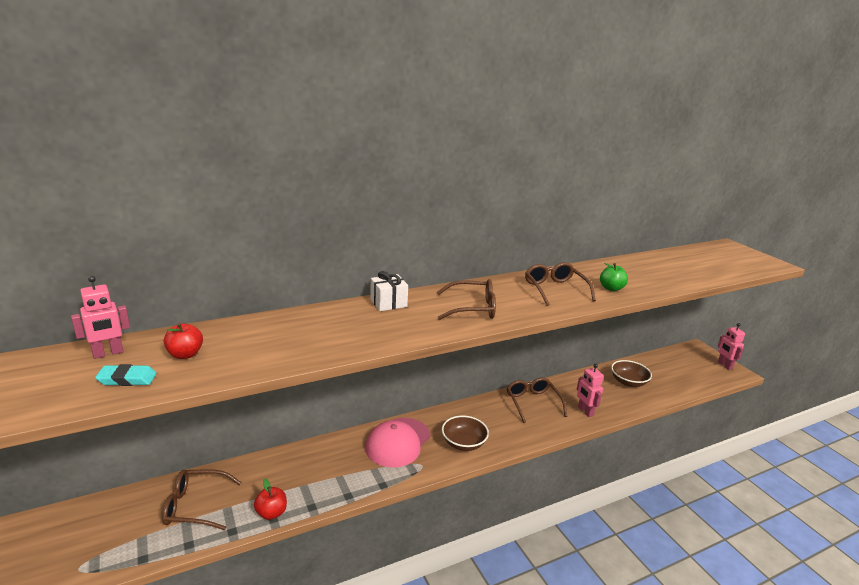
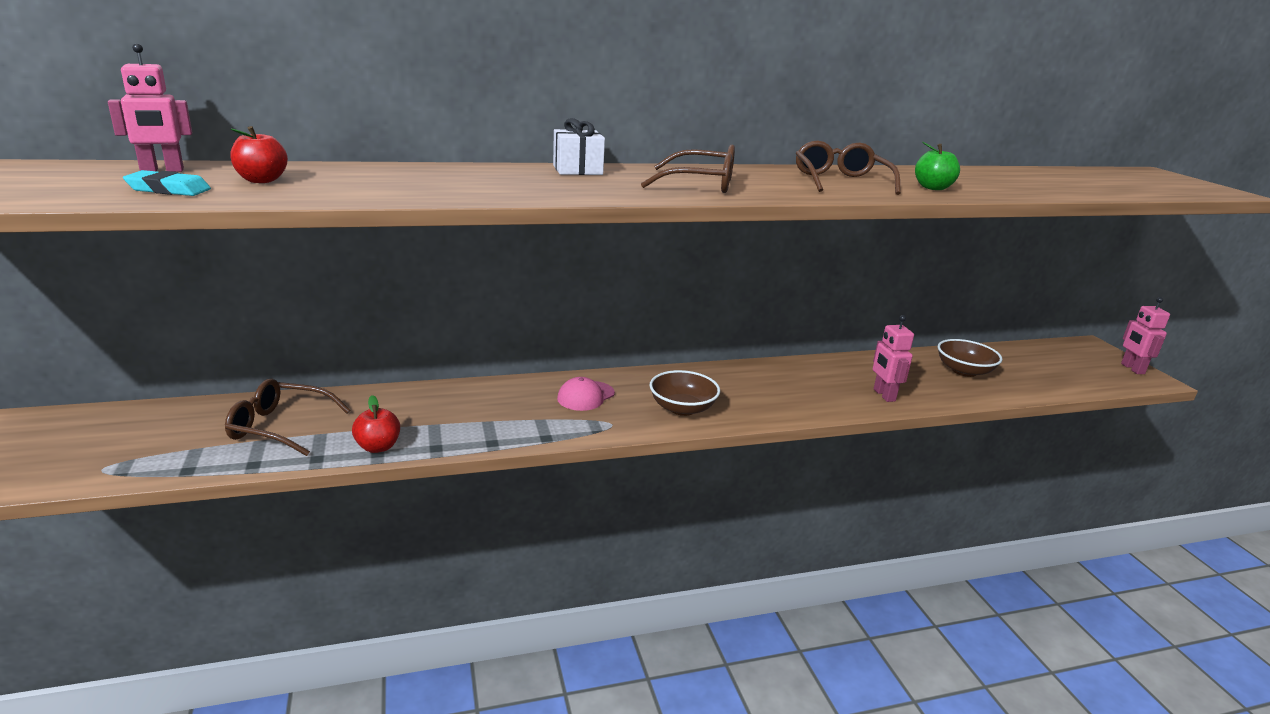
camera: 10 degrees right, 0 degrees up
(398, 442) = (585, 396): pink cap -> pink cap, size x0.57
(532, 402) = (803, 377): brown glasses -> none

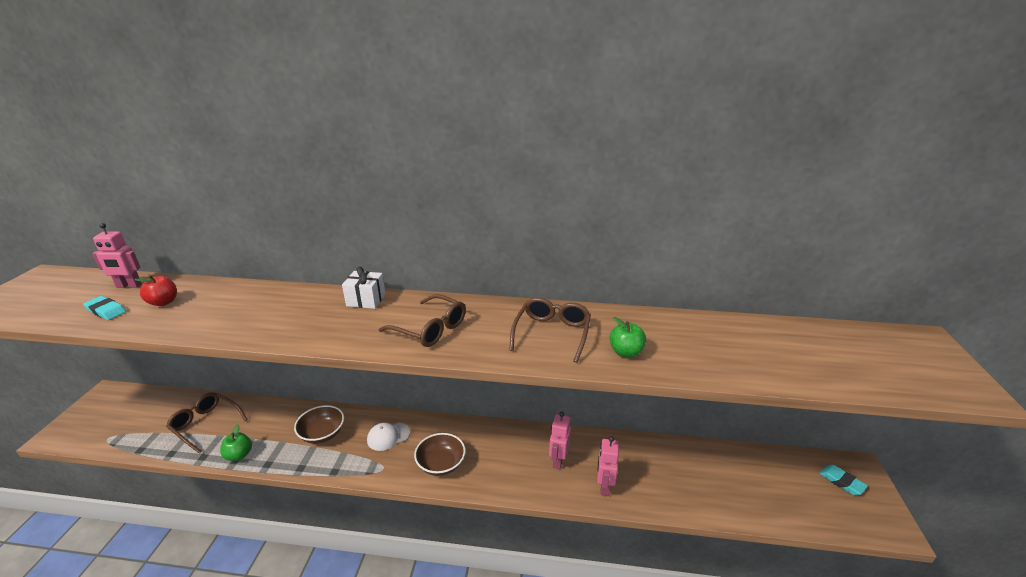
camera: 25 degrees right, 5 degrees up
(378, 447) = (239, 455): red apple -> green apple
(585, 396) = (388, 436): pink cap -> white cap
(964, 371) = (699, 474): brown bowl -> brown bowl (322, 434)
(1086, 357) = (841, 482): none -> turquoise eraser
(1132, 369) = (880, 509): pink robot -> pink robot (558, 460)

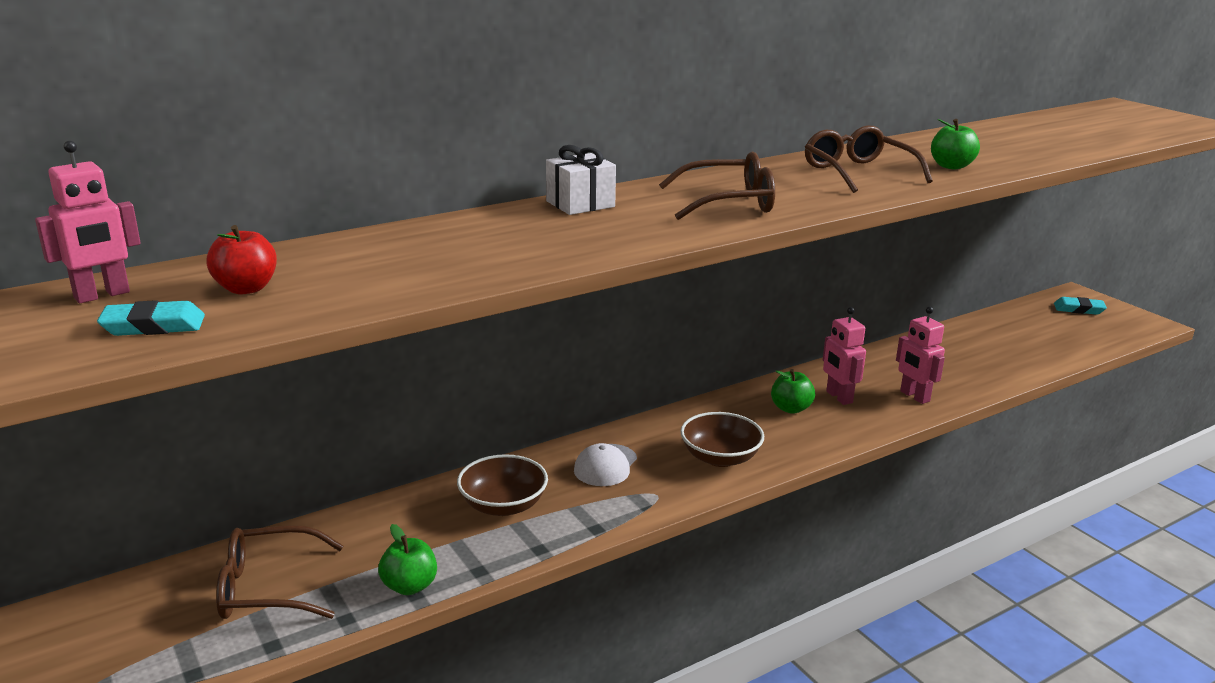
camera: 40 degrees left, 5 degrees down
(521, 453) = (791, 408): none -> green apple

